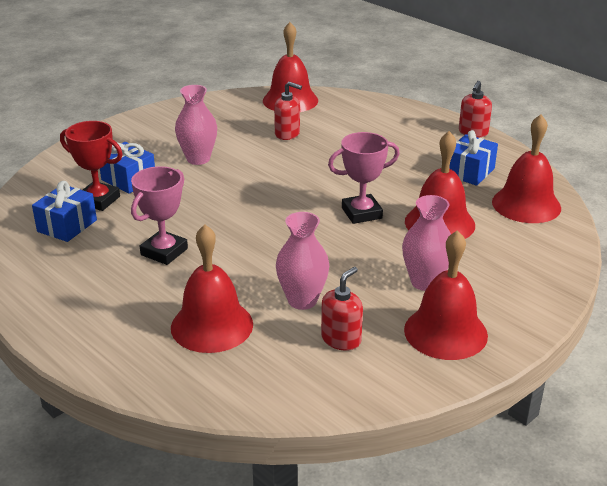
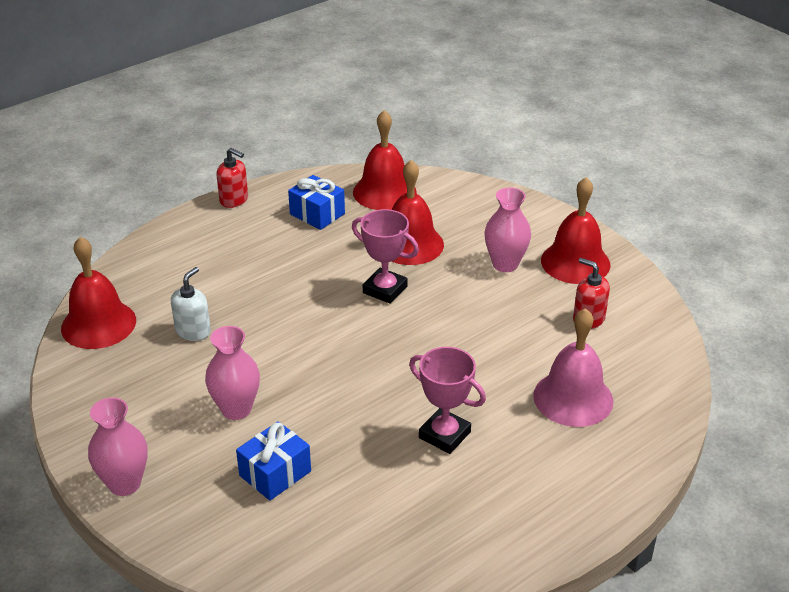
camera: 85 degrees left, 5 degrees up
(67, 226) = (380, 525): blue gift -> none
(98, 200) = (322, 499): red trophy -> none
(212, 325) = (573, 398): red bell -> pink bell
(287, 134) = (193, 331): red soap dispenser -> white soap dispenser
(302, 300) = (533, 338): pink vase -> pink vase (125, 484)
(361, 213) = (385, 289): pink trophy -> pink trophy turned 45 degrees counterclockwise

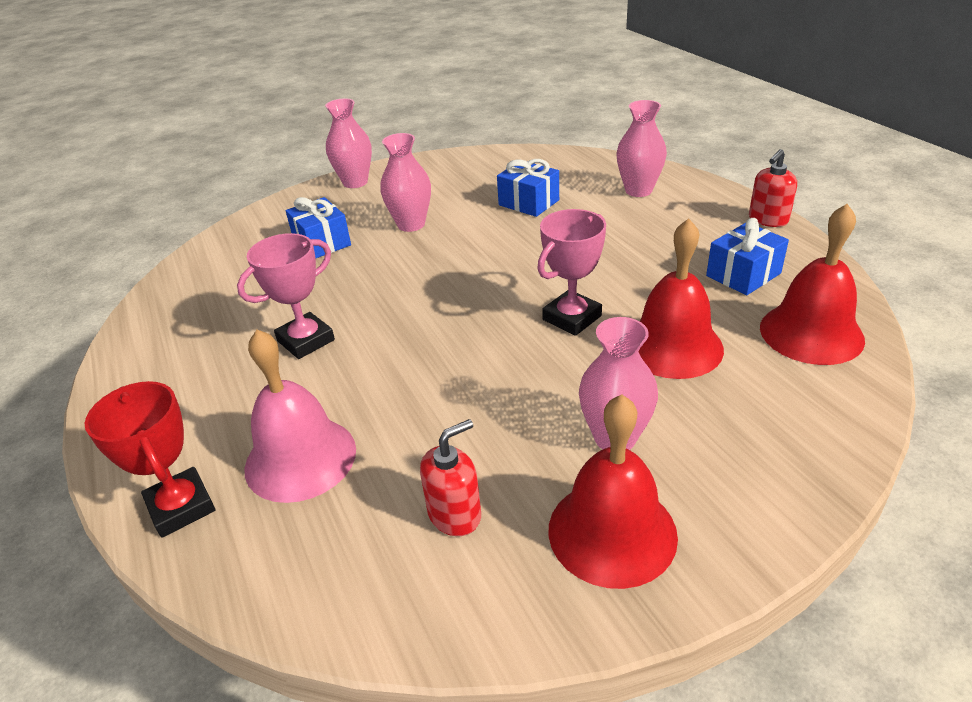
camera: 105 degrees right, 0 degrees up
(98, 324) = (552, 162): red bell -> none
(174, 264) = (638, 190): none -> pink vase
(193, 331) = (529, 202): white soap dispenser -> blue gift
(637, 445) = (181, 507): none -> red trophy

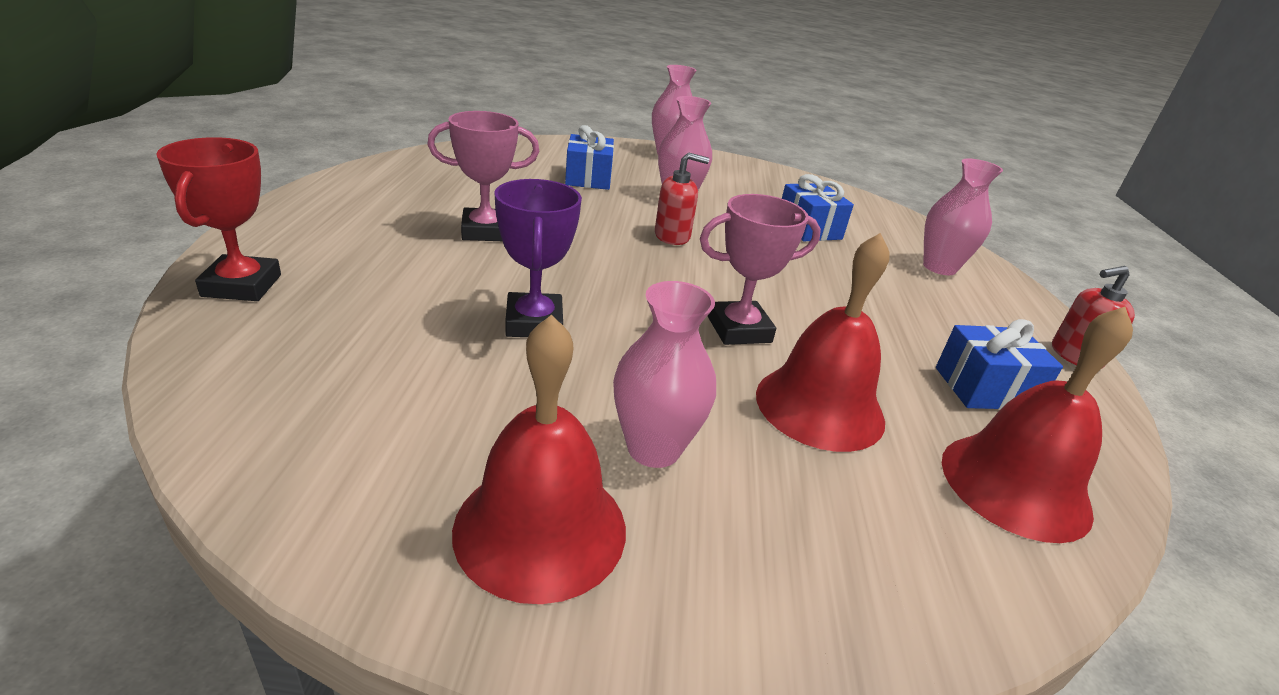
camera: 25 degrees right, 5 degrees down
(300, 458) = (366, 303): pink bell -> none
(439, 396) = (534, 323): none -> purple trophy
(455, 514) = (421, 417): red soap dispenser -> red soap dispenser (672, 236)

